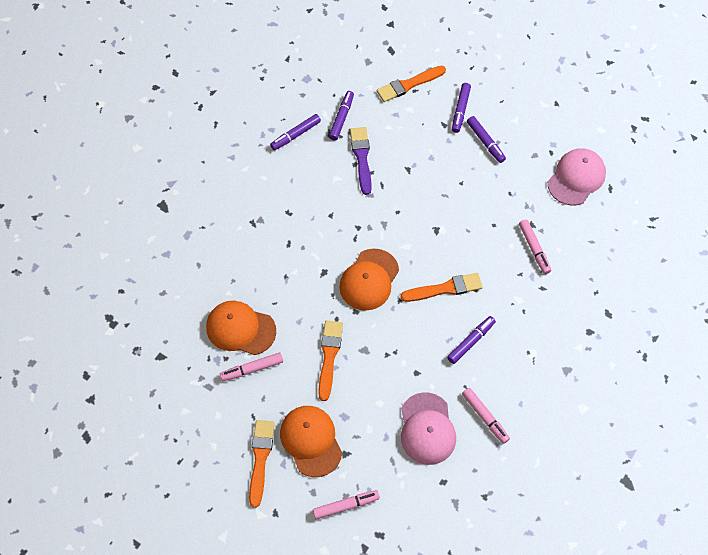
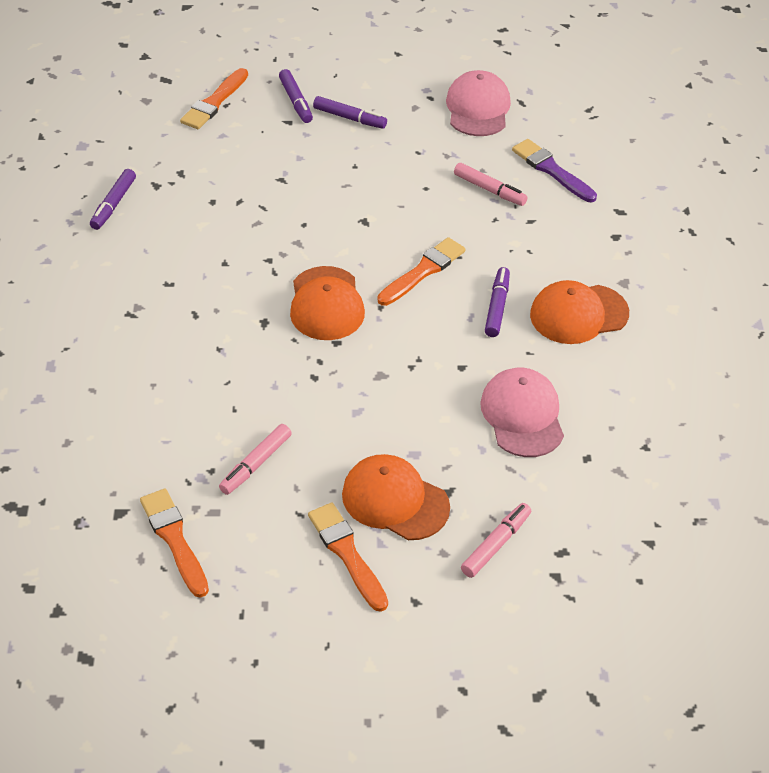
camera: 35 degrees left, 15 degrees down
(240, 329) = (205, 430): orange cap -> orange cap (578, 314)
(329, 356) = (343, 403): orange brush -> orange brush (174, 539)
(341, 118) = (158, 165): purple marker -> none
(361, 158) = (216, 192): purple brush -> purple brush (551, 170)
(427, 429) = (522, 415): pink cap -> pink cap turned 150 degrees counterclockwise
(485, 417) = (577, 370): pink marker -> none

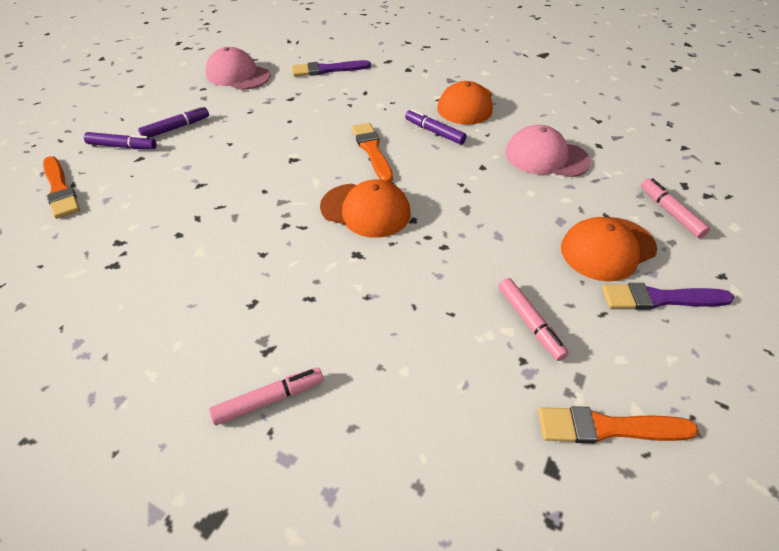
camera: 60 degrees left, 0 degrees up
(113, 204) = (101, 307): purple marker -> none
(347, 553) = (660, 298): orange brush -> purple brush
(489, 190) = (320, 97): pink marker -> pink marker (269, 399)

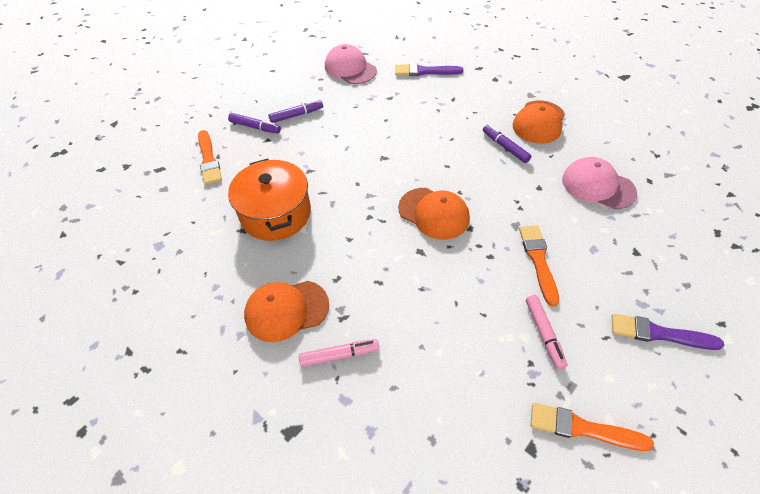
camera: 15 degrees right, 5 degrees up
(159, 239) = (275, 213): none -> orange pot
(372, 150) = (449, 158): orange brush -> orange brush (538, 260)
(607, 249) = (627, 281): orange cap -> orange cap (286, 310)
(670, 212) = (694, 257): pink marker -> none

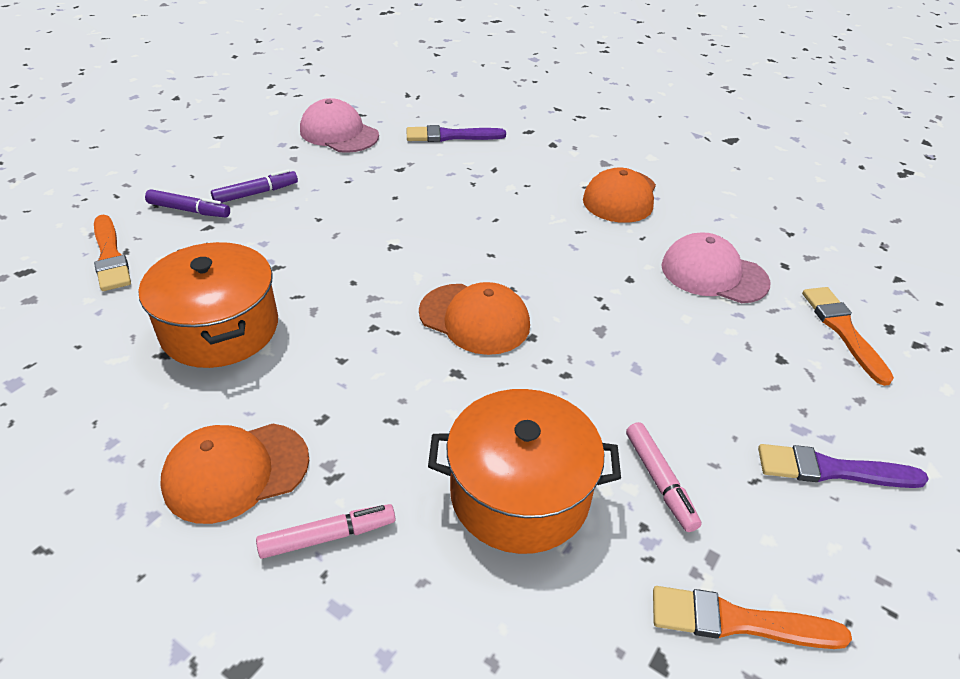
camera: 10 degrees left, 10 degrees down
(455, 336) = (520, 493): none -> orange pot
(505, 147) = (575, 228): purple marker -> none
(538, 260) = (639, 377): orange brush -> orange brush (843, 330)

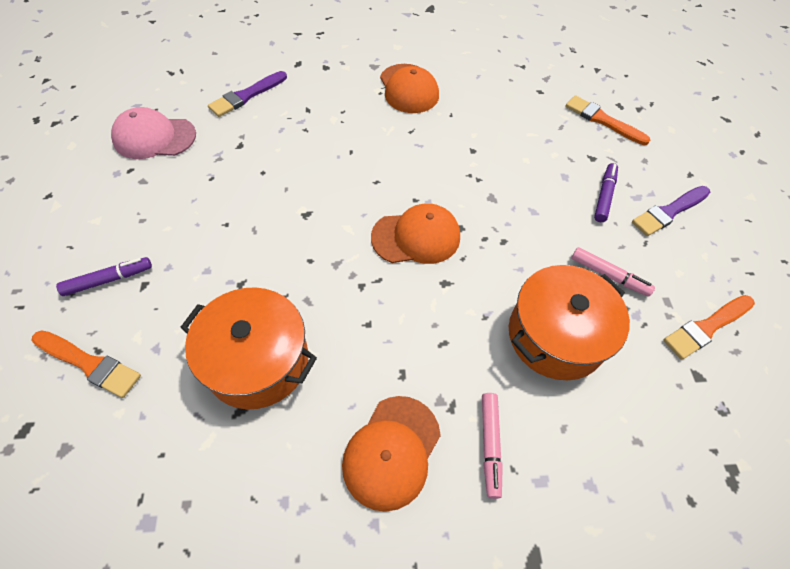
camera: 40 degrees left, 15 degrees up
(256, 193) = (149, 231): purple marker -> purple marker (604, 196)
(328, 536) = (490, 445): pink marker -> pink marker turned 150 degrees clockwise
(713, 274) = (512, 119): pink cap -> none

